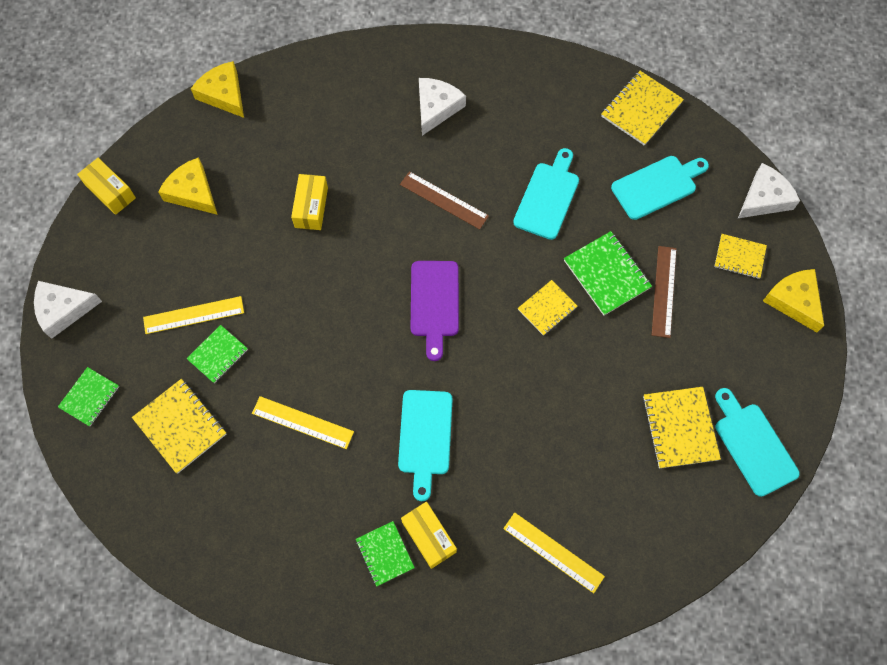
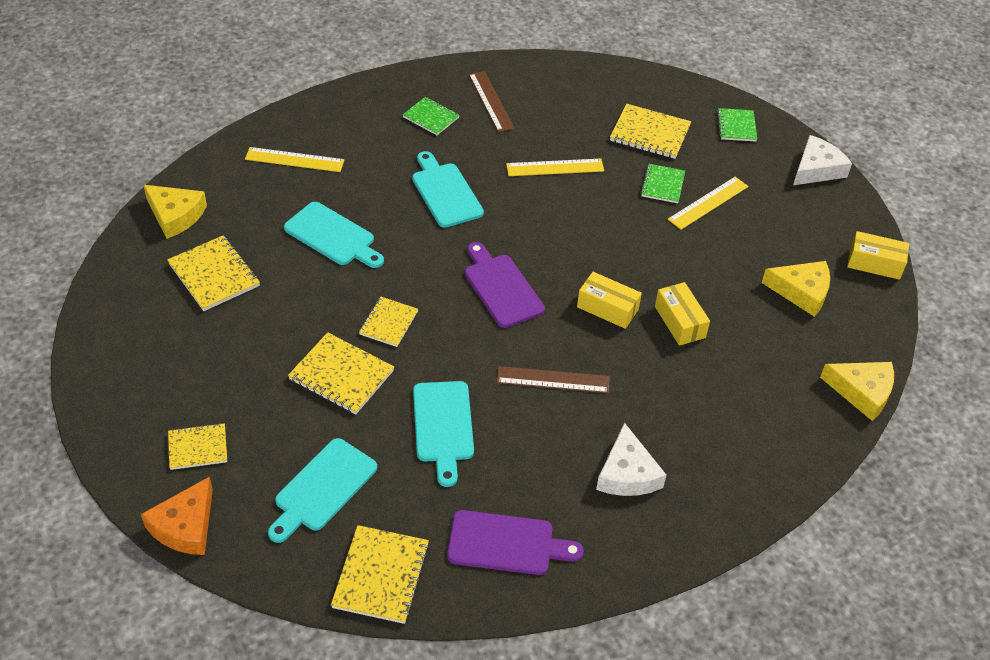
camera: 150 degrees right, 20 degrees down
(429, 537) = (402, 137): yellow box -> yellow box (607, 308)
(547, 96) = (506, 543): none -> purple cutting board
(606, 274) = (341, 375): green notebook -> yellow notebook
(664, 291) = (272, 382): brown ruler -> brown ruler (491, 101)
(753, 445) = (137, 286): turquoise cutting board -> turquoise cutting board (332, 236)
(764, 198) = (185, 526): white cheese -> orange cheese
(794, 301) = (122, 426): yellow cheese -> yellow cheese (175, 215)

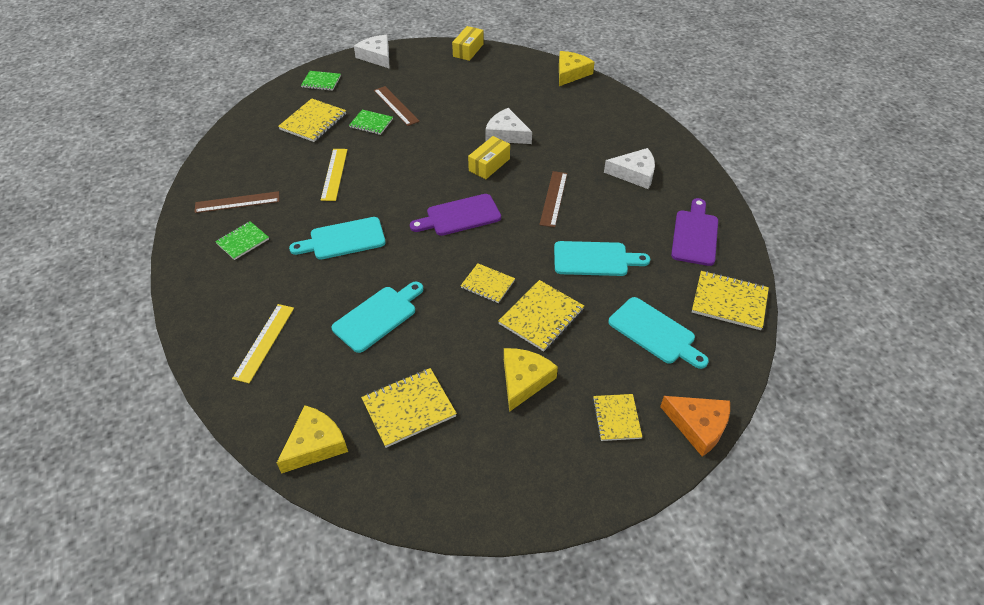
camera: 80 degrees left, 0 degrees up
(680, 322) = (506, 134): yellow box -> white cheese
(708, 203) = (396, 105): yellow ruler -> brown ruler
(801, 292) = (487, 81): yellow cheese -> yellow cheese (524, 380)

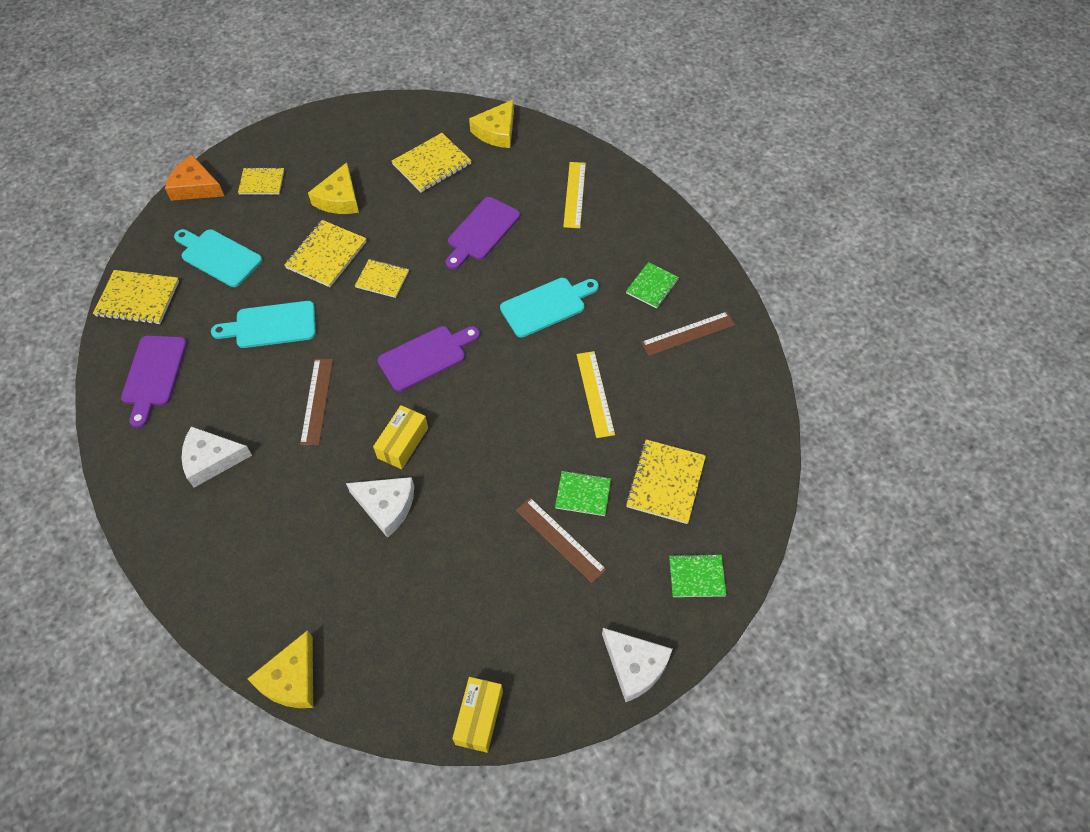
camera: 170 degrees right, 10 degrees up
(378, 316) = (481, 231): turquoise cutting board -> purple cutting board
(616, 418) = (262, 182): yellow notebook -> yellow notebook turned 75 degrees counterclockwise

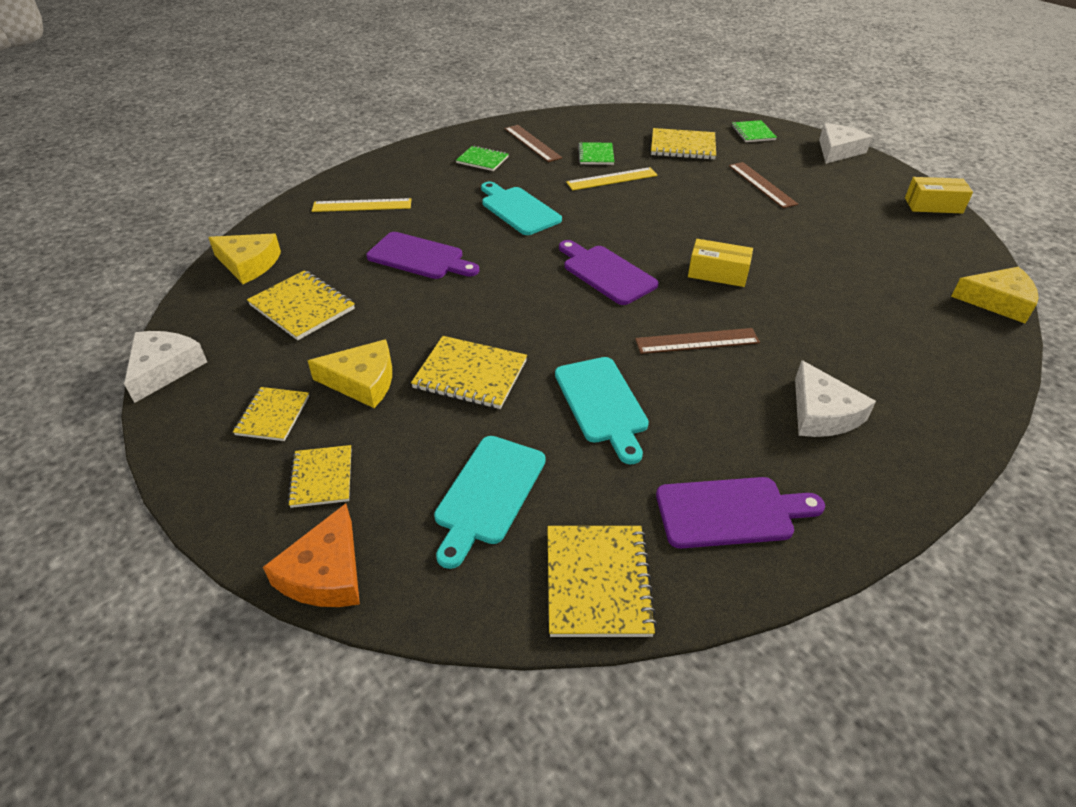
camera: 100 degrees left, 15 degrees down
(382, 279) = (504, 319): yellow notebook -> yellow notebook (273, 415)
(386, 506) = (792, 273): white cheese -> white cheese (164, 369)
(560, 539) = (762, 184): brown ruler -> brown ruler turned 60 degrees counterclockwise
(583, 494) = (714, 178): green notebook -> green notebook (596, 155)

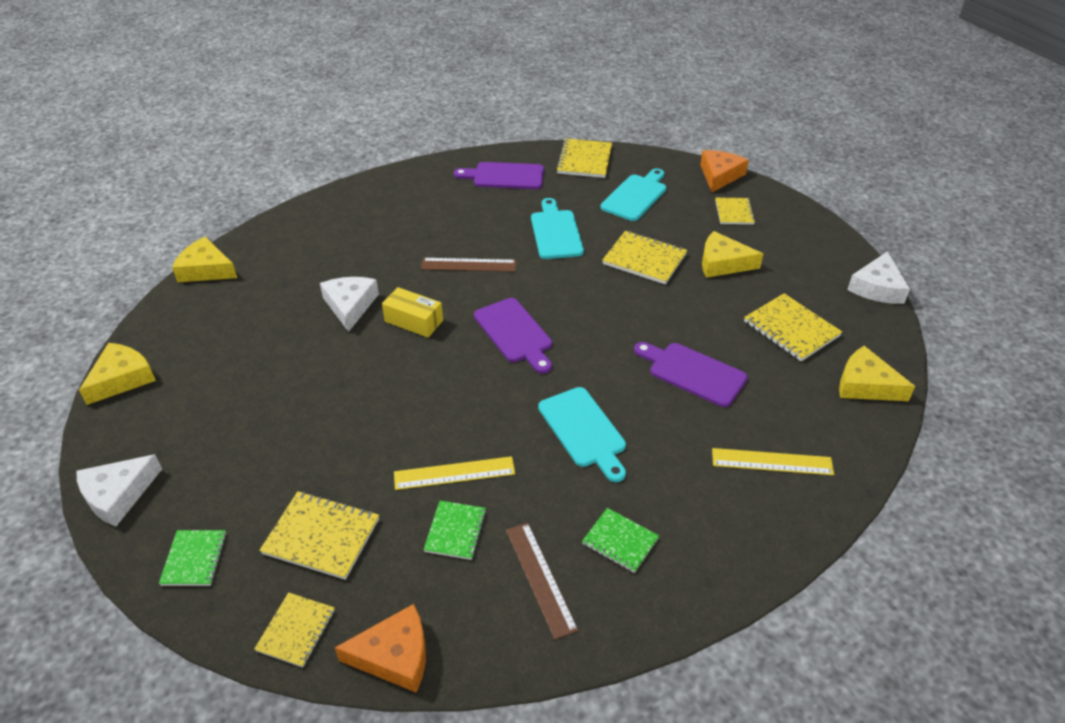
camera: 170 degrees left, 0 degrees up
(273, 415) = (779, 248): yellow notebook -> yellow notebook (296, 630)
(605, 115) = (394, 656): none -> orange cheese
(762, 184) = (277, 437): brown ruler -> none
(821, 413) = (416, 213): white cheese -> white cheese (350, 305)
(933, 205) = (122, 378): yellow box -> yellow cheese

